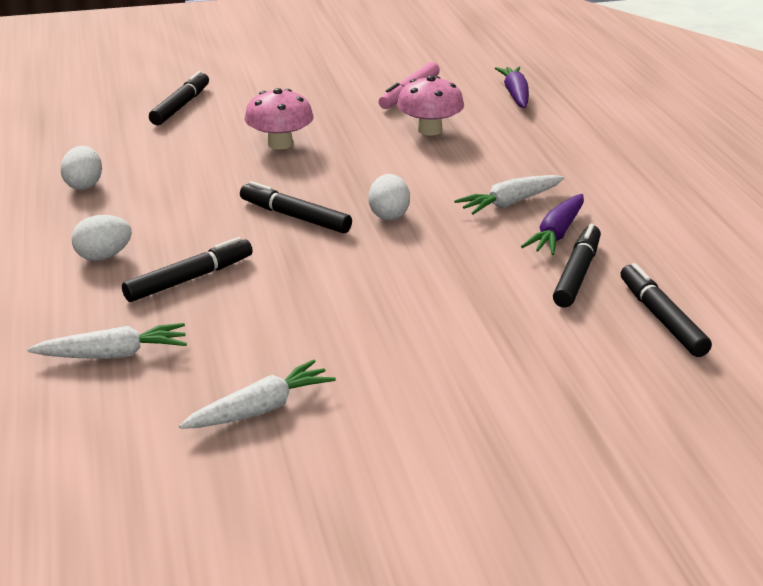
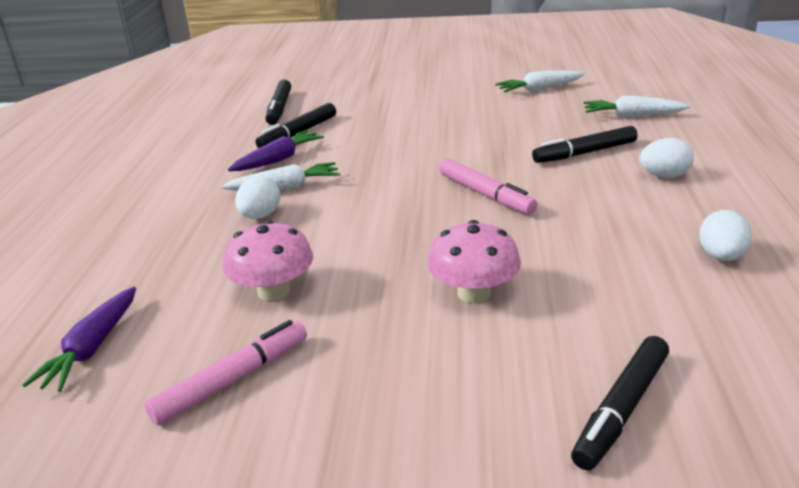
camera: 160 degrees left, 0 degrees up
(295, 217) = (485, 194): black marker -> pink marker
(389, 215) = (399, 188): white egg -> white egg (260, 216)

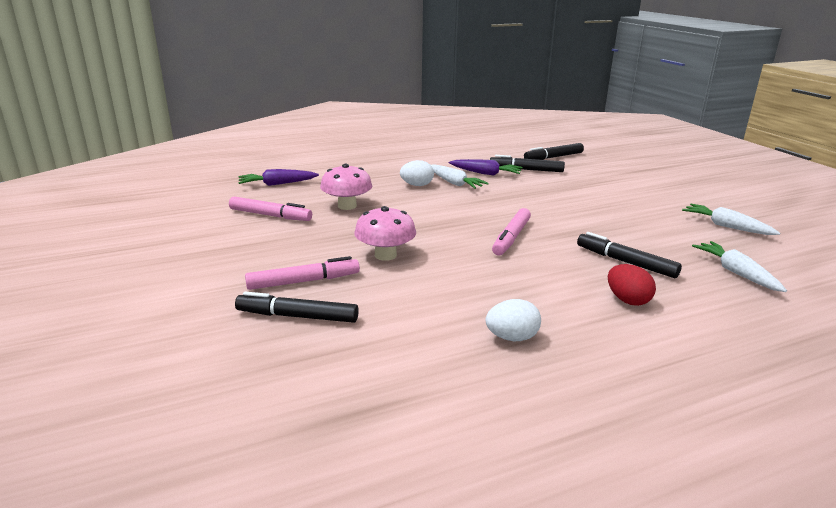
camera: 60 degrees right, 5 degrees down
(514, 384) = (303, 281): none -> pink marker
(664, 176) = (627, 300): white egg -> red egg

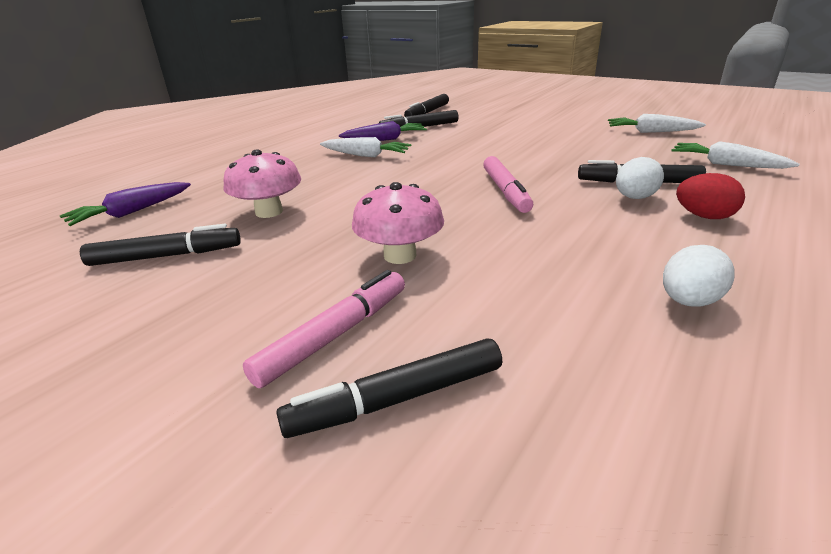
camera: 30 degrees left, 5 degrees up
(270, 215) = (166, 256): pink marker -> black marker
(417, 185) = (327, 167): white egg -> white egg (634, 198)

